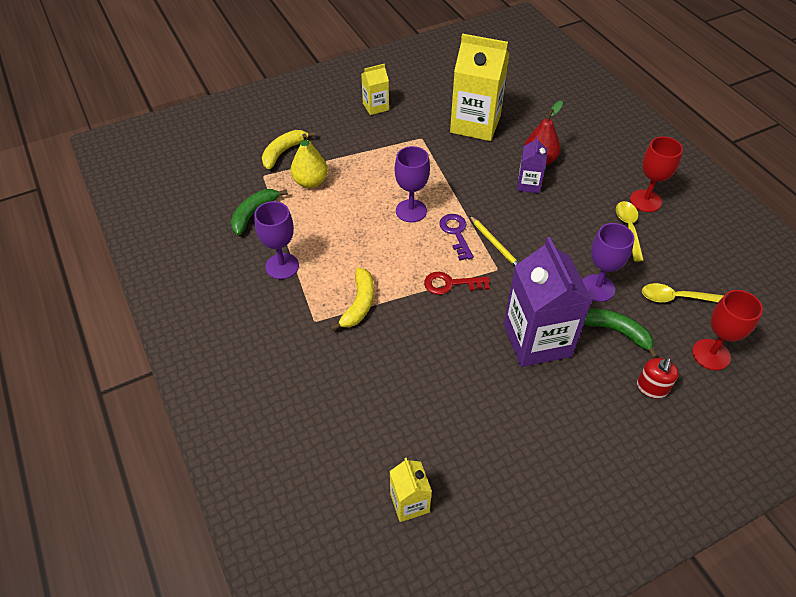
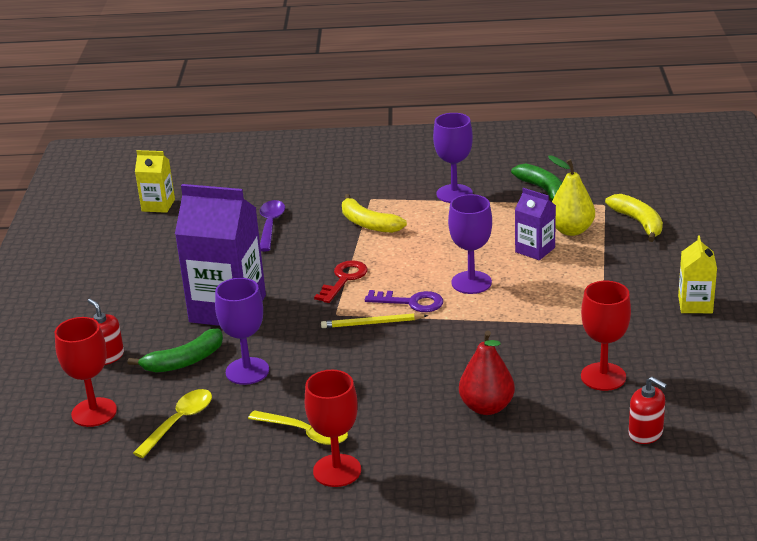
camera: 120 degrees right, 20 degrees down
(397, 376) = (270, 225): none -> purple spoon
(475, 124) = (603, 377): yellow carton -> red goblet
(513, 98) = (645, 433): none -> red soap dispenser
(529, 184) = (448, 381): purple carton -> purple carton (535, 250)

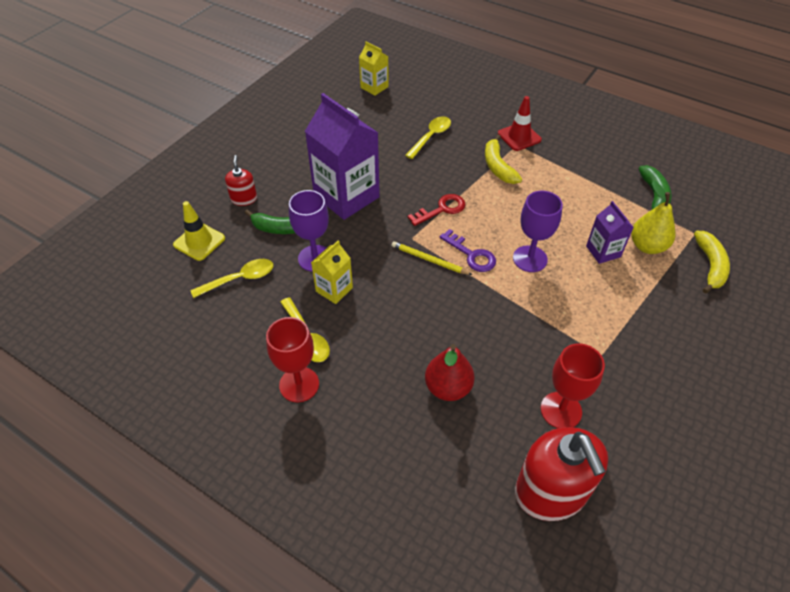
camera: 30 degrees right, 20 degrees up
(94, 412) = (199, 241): red goblet -> yellow traffic cone
(270, 225) = (431, 137): purple spoon -> yellow spoon
(366, 191) = (519, 137): none -> red traffic cone
(454, 194) = (581, 168): purple goblet -> none
(645, 433) = (551, 492): red soap dispenser -> red soap dispenser, size x2.04
(695, 304) = (696, 377): yellow carton -> yellow carton (334, 289)

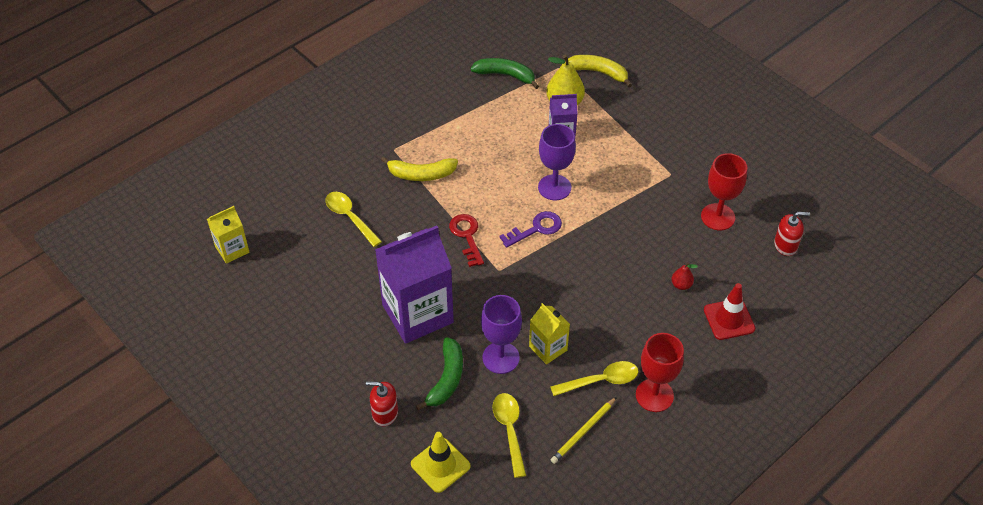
camera: 75 degrees left, 0 degrees up
(429, 260) = (532, 263): yellow pencil -> yellow pencil (583, 432)
(448, 388) = (681, 285): red pear -> red pear, size x0.51
(519, 137) = (382, 144): red traffic cone -> red traffic cone (729, 319)
(551, 492) = (785, 245): red soap dispenser -> red soap dispenser, size x0.49

